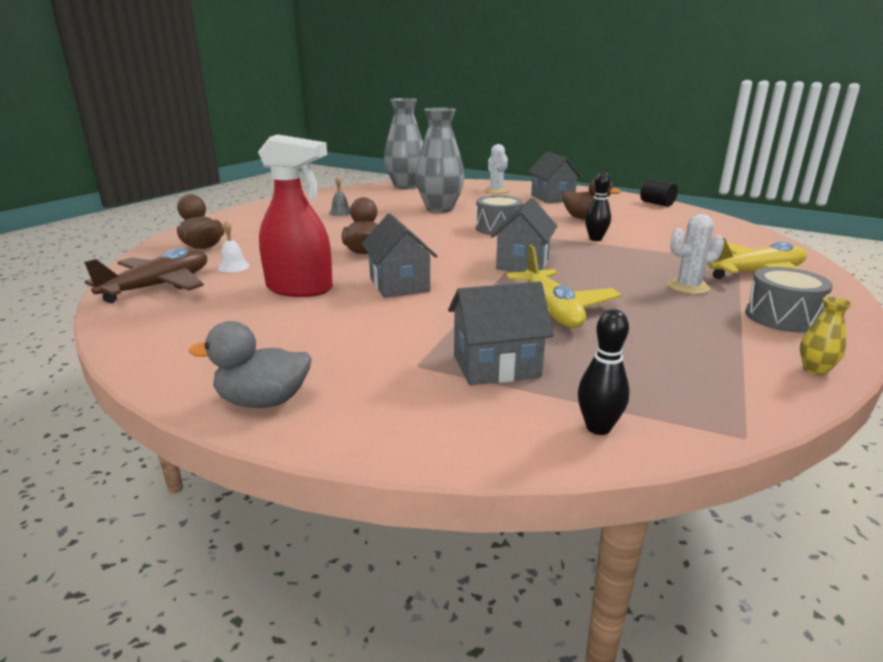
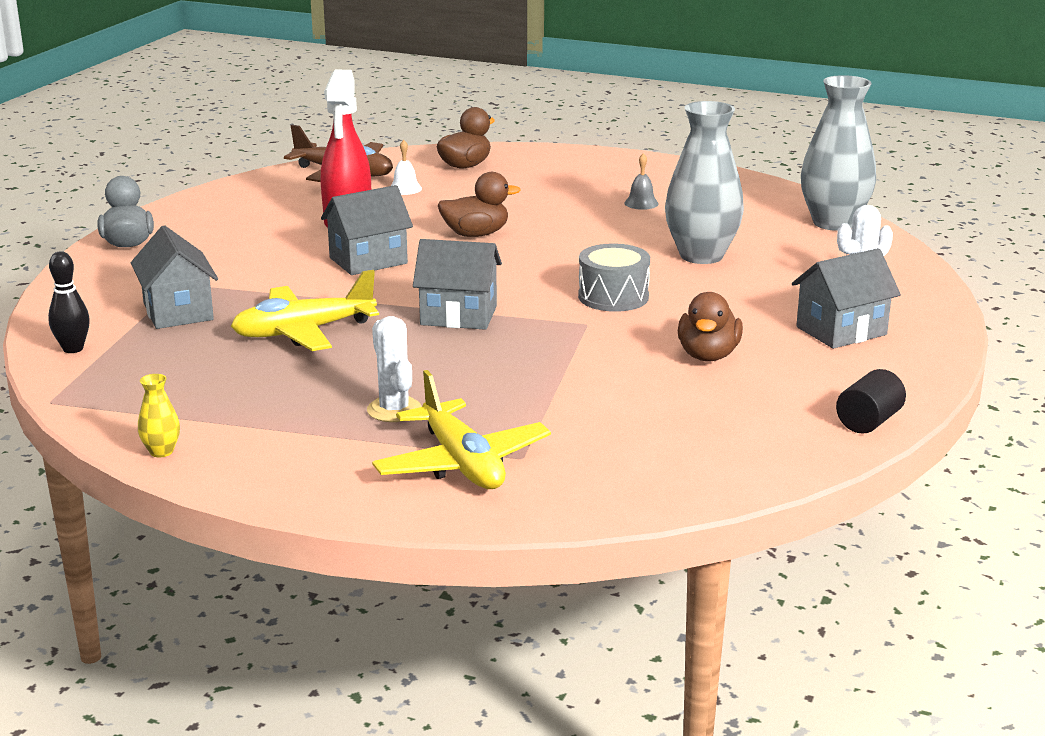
camera: 80 degrees right, 0 degrees up
(595, 239) = (590, 360): black bowling pin -> none
(781, 317) = (298, 456): grey drum -> none

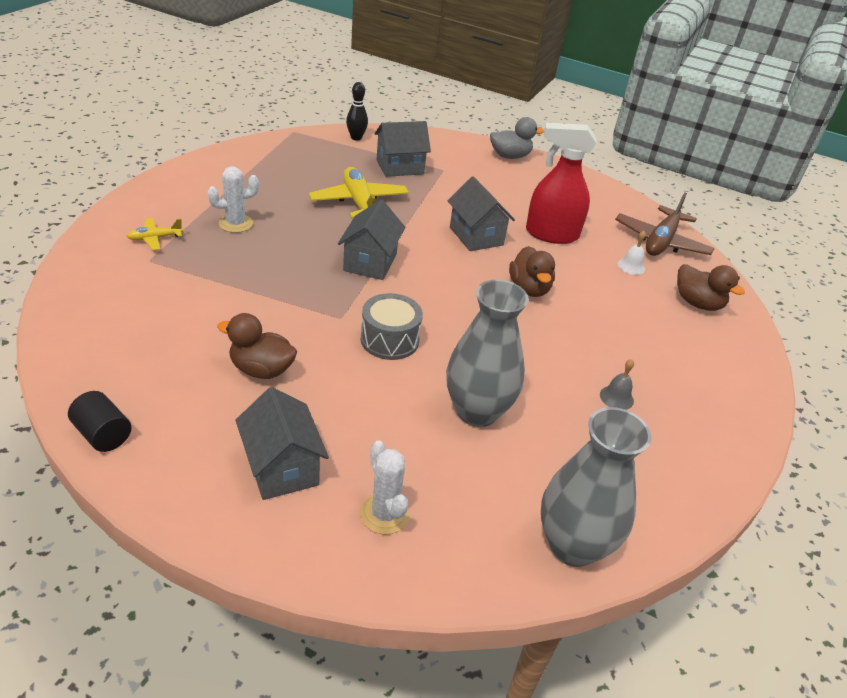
camera: 90 degrees right, 15 degrees up
(161, 451) = (222, 156): yellow vase -> none
(461, 463) = (155, 238): yellow plane -> yellow plane, size x0.51

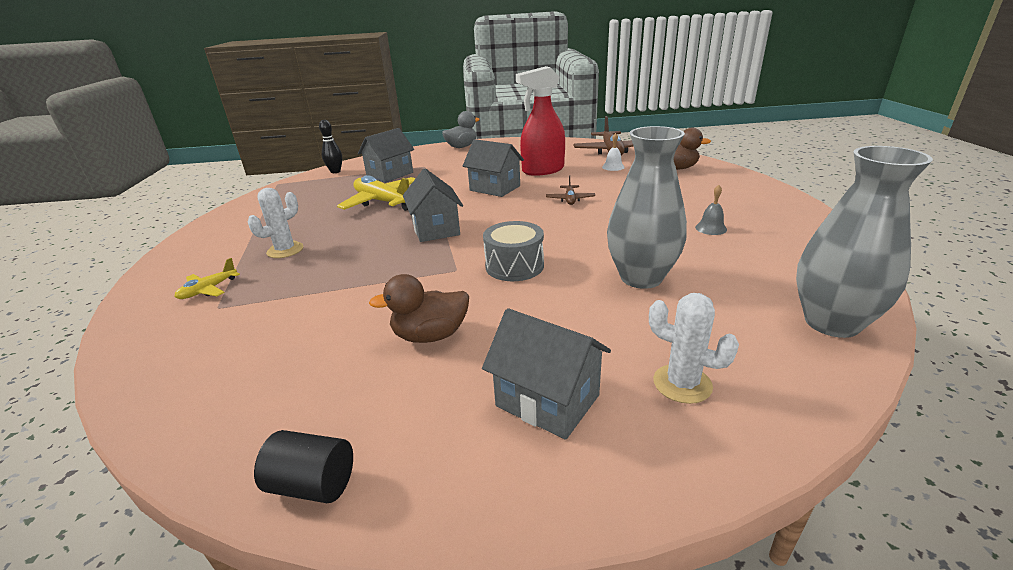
camera: 25 degrees left, 10 degrees down
(529, 289) = (570, 199): brown duck -> brown plane

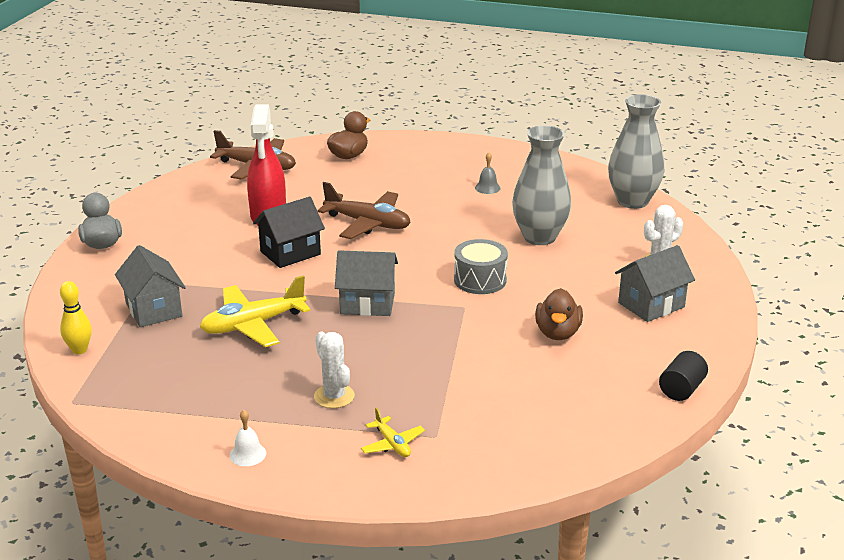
camera: 70 degrees left, 0 degrees up
(335, 171) = (79, 350): black bowling pin -> yellow bowling pin
(495, 188) = (290, 253): grey house -> black house
(570, 199) = (368, 223): brown plane -> brown plane, size x1.97
(613, 167) = (306, 180): white bell -> white bell (248, 454)

